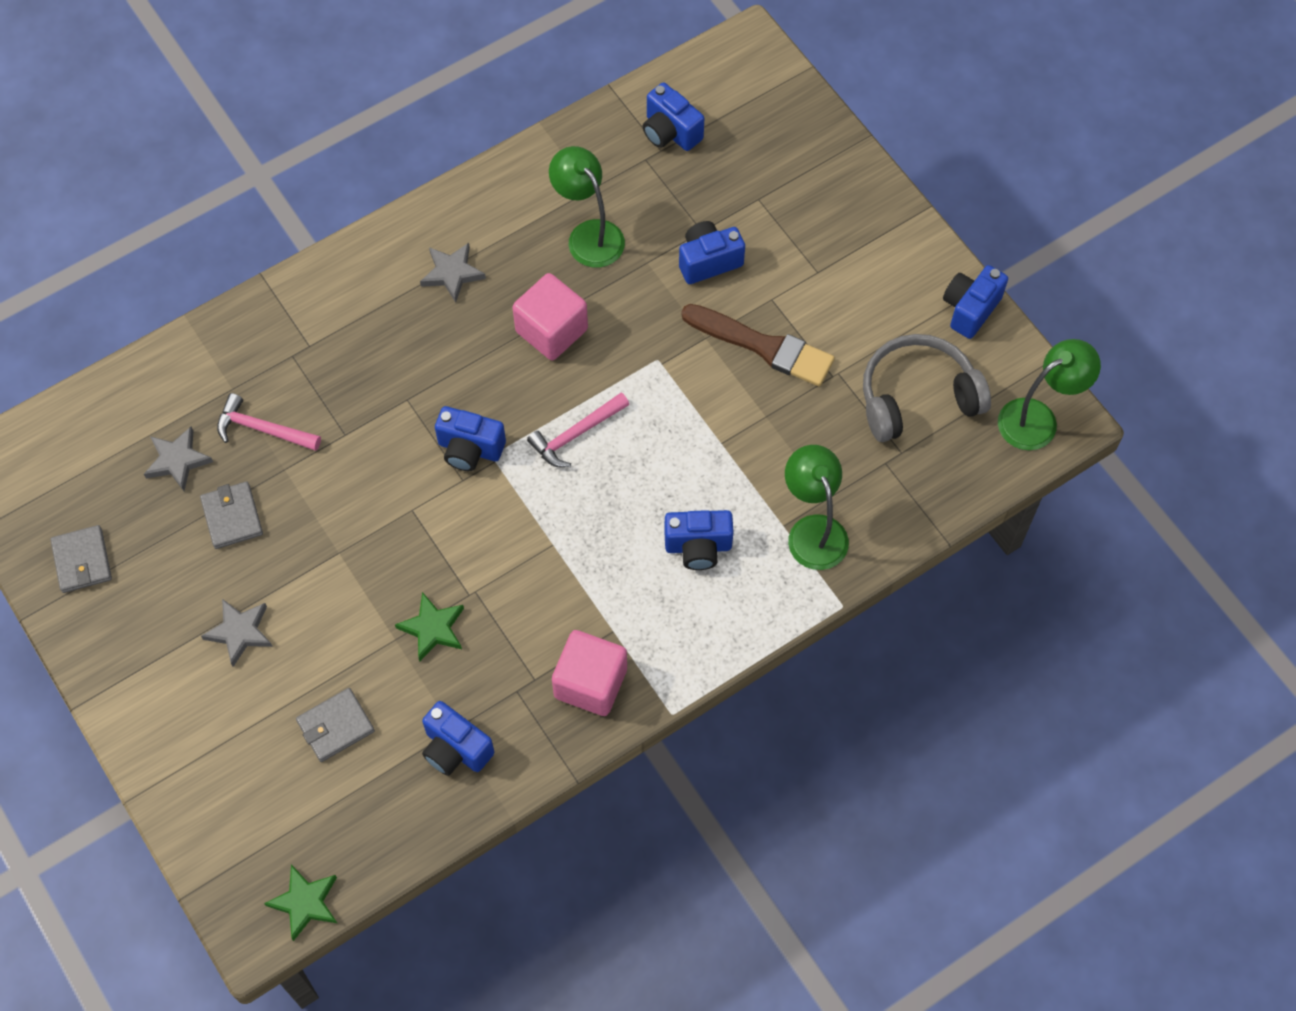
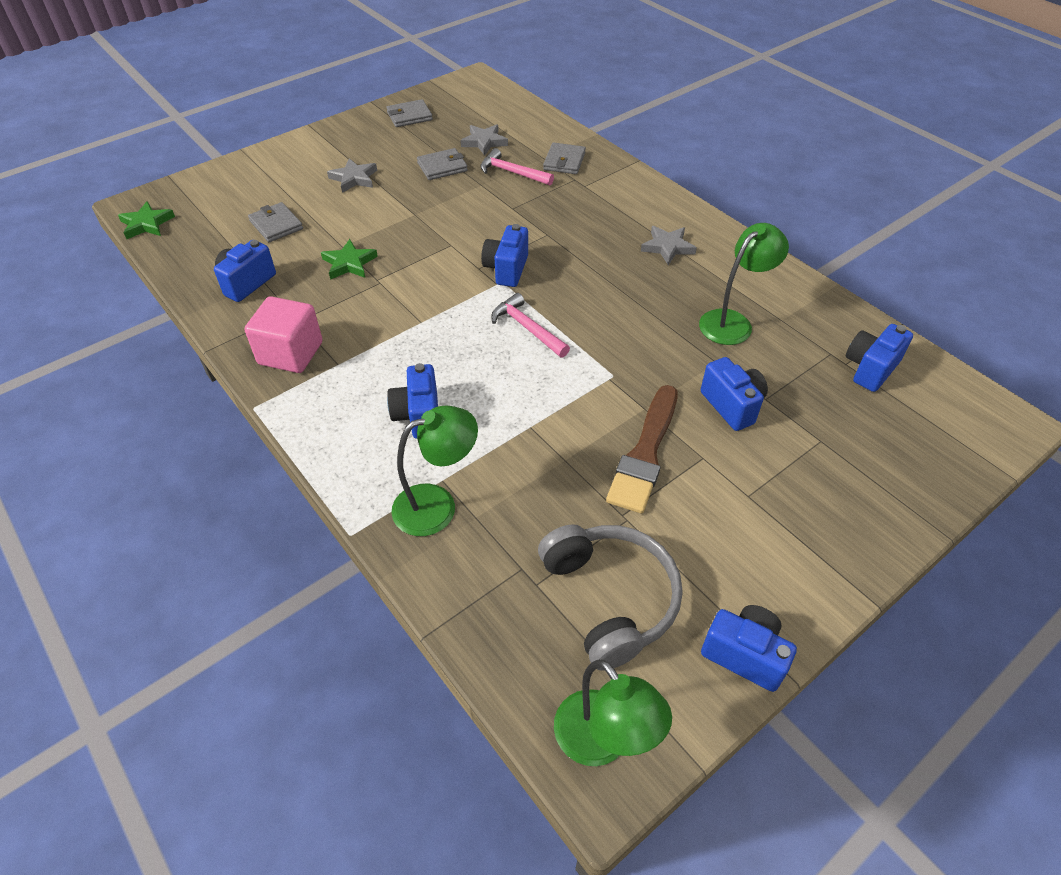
camera: 85 degrees right, 15 degrees down
(247, 363) = (564, 161): none -> grey wallet
(263, 429) = (512, 172): pink hammer -> pink hammer turned 75 degrees counterclockwise
(551, 330) = (627, 306): pink cube -> none

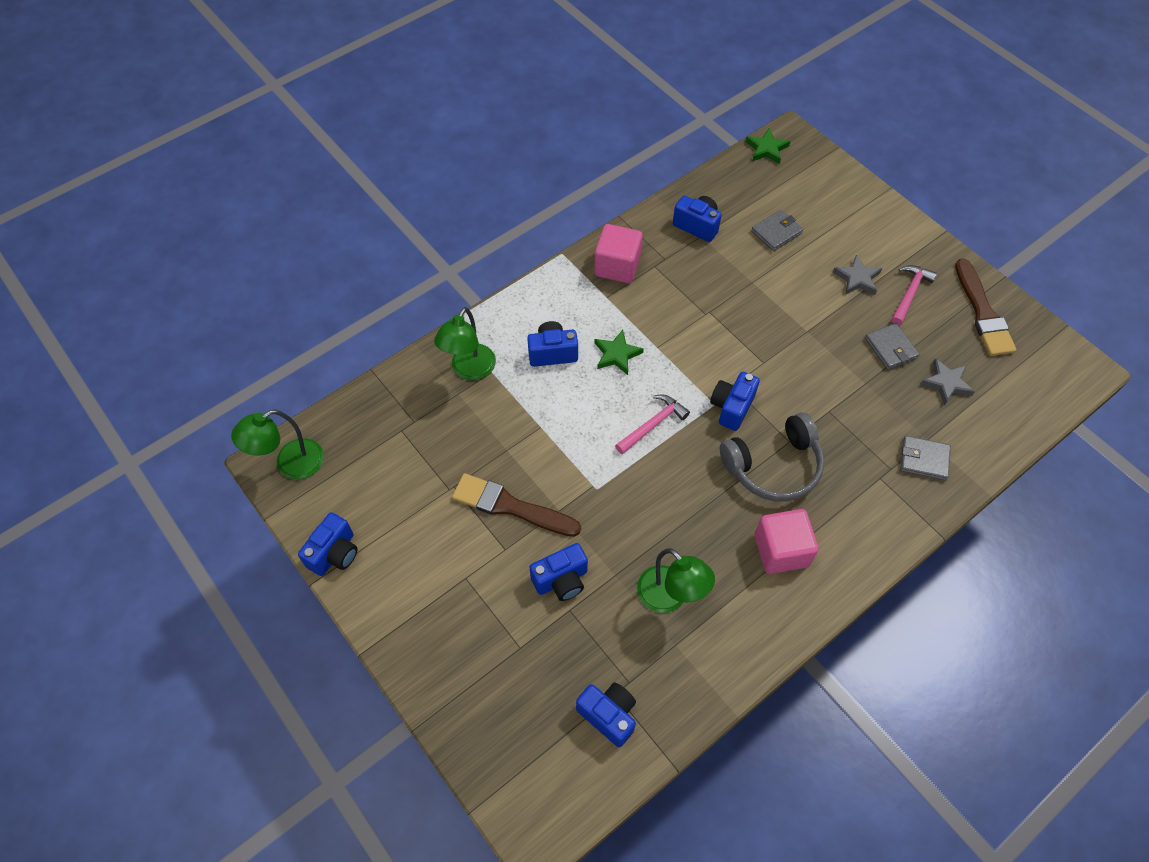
camera: 90 degrees right, 10 degrees up
(349, 263) = (729, 290): green star -> green star (617, 354)
(409, 116) = (983, 313): grey wallet -> brown brush
(437, 505) = (469, 370): green lamp -> green lamp turned 45 degrees clockwise
(506, 269) = (731, 407): blue camera -> blue camera turned 75 degrees counterclockwise
(512, 172) = (892, 410): pink hammer -> pink hammer (909, 294)
(610, 598) = (385, 474): grey headphones -> grey headphones (773, 466)
(667, 247) = (781, 550): grey star -> pink cube

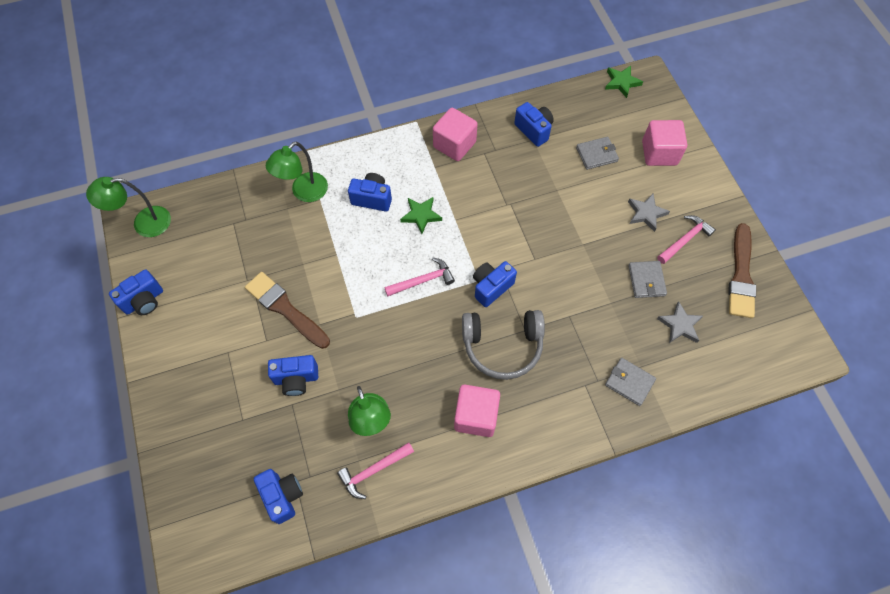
camera: 20 degrees right, 5 degrees up
(698, 649) = (373, 470): none -> pink hammer
(841, 212) = (659, 153): none -> pink cube

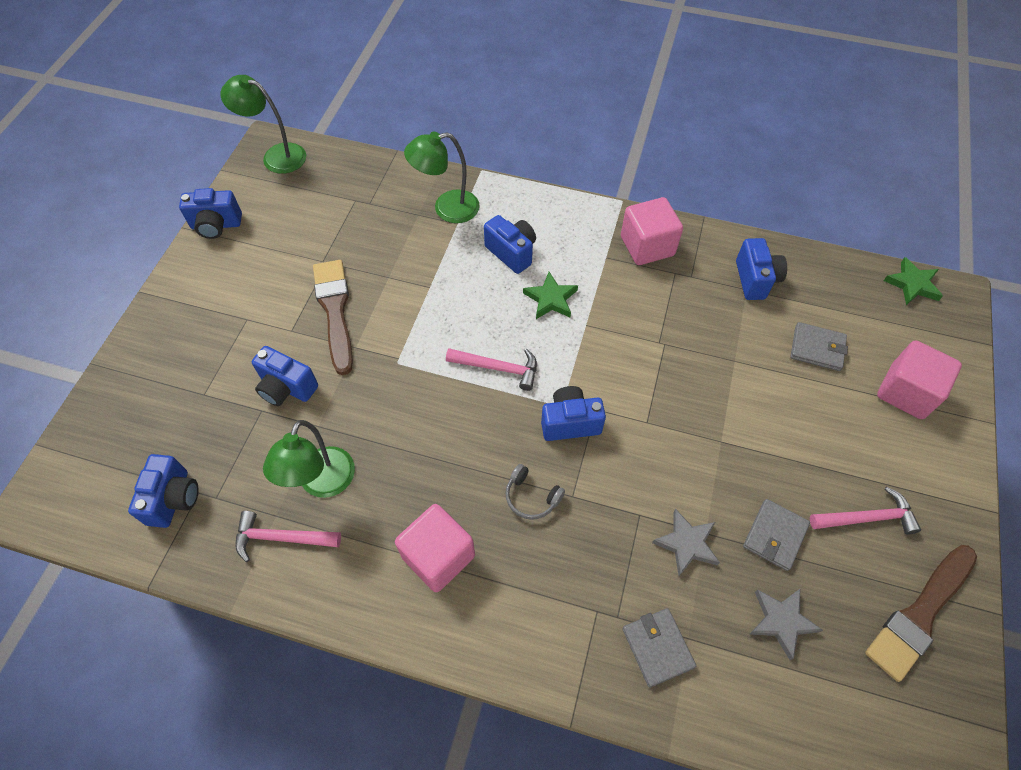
camera: 35 degrees right, 5 degrees down
(502, 346) = (531, 497): grey headphones -> grey headphones, size x0.48
(646, 213) = (834, 454): grey star -> grey star (686, 544)

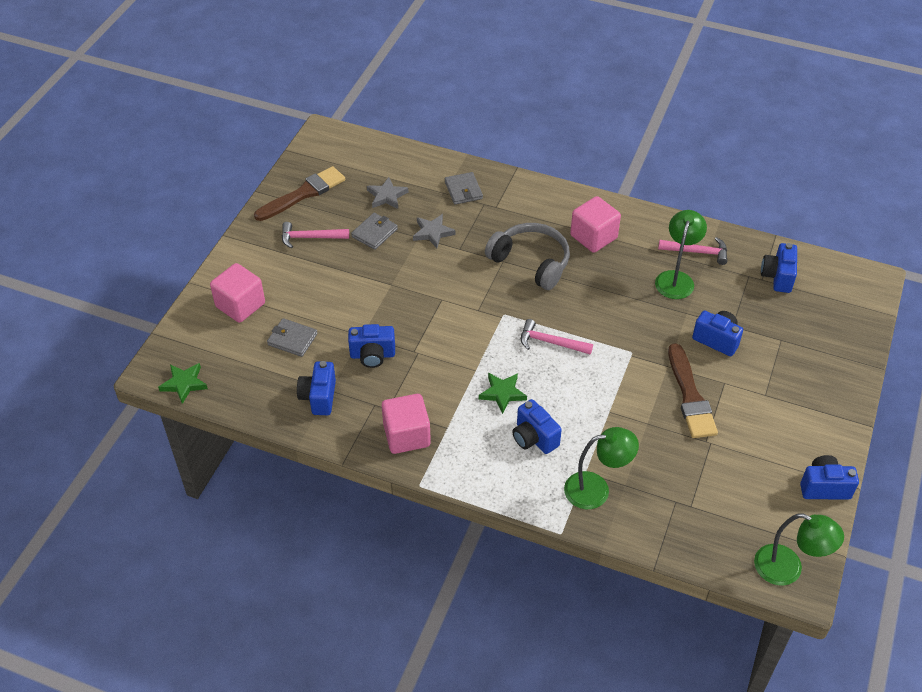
camera: 175 degrees left, 10 degrees down
(531, 497) = (531, 262): grey headphones -> grey headphones, size x2.09
(570, 422) = (498, 302): blue camera -> blue camera (372, 355)

